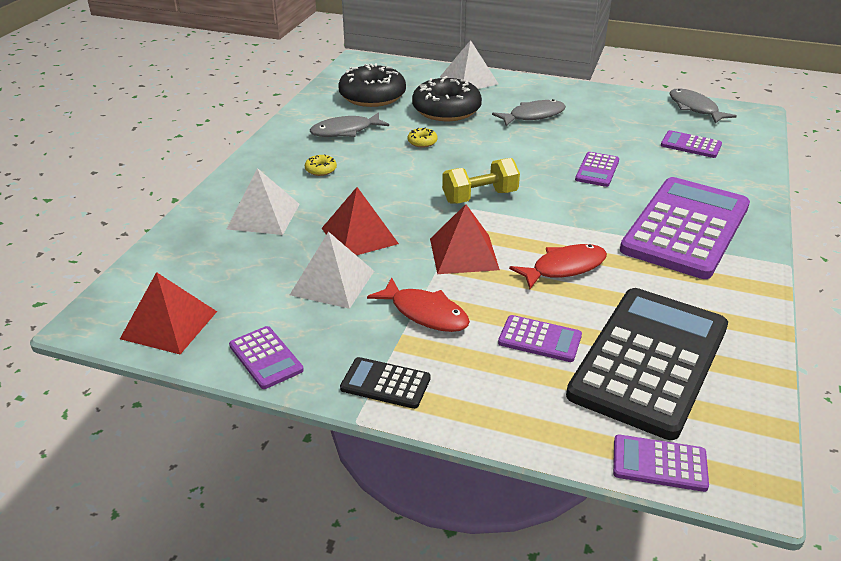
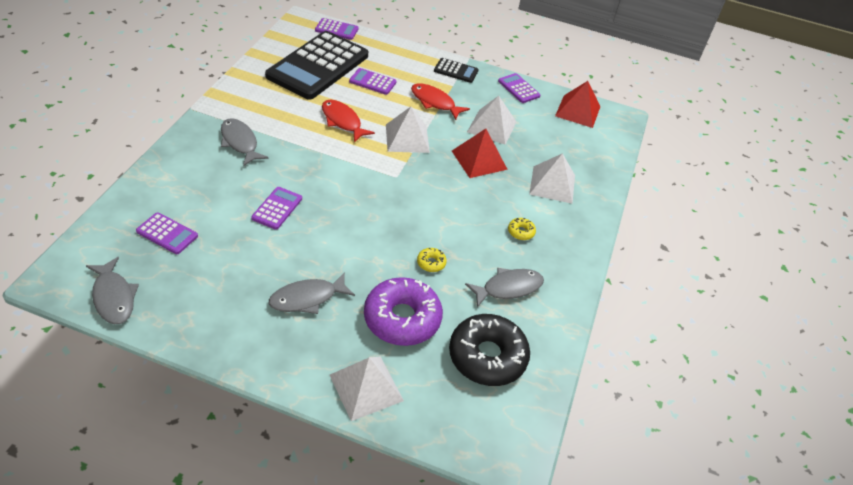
camera: 175 degrees right, 10 degrees up
(446, 110) = (402, 318): black donut -> purple donut
(464, 254) = (407, 138): red pyramid -> white pyramid
(480, 197) = (387, 187): yellow dumbbell -> none
(564, 268) = (342, 121): red fish -> red fish turned 75 degrees clockwise
(686, 228) = (240, 142): purple calculator -> grey fish

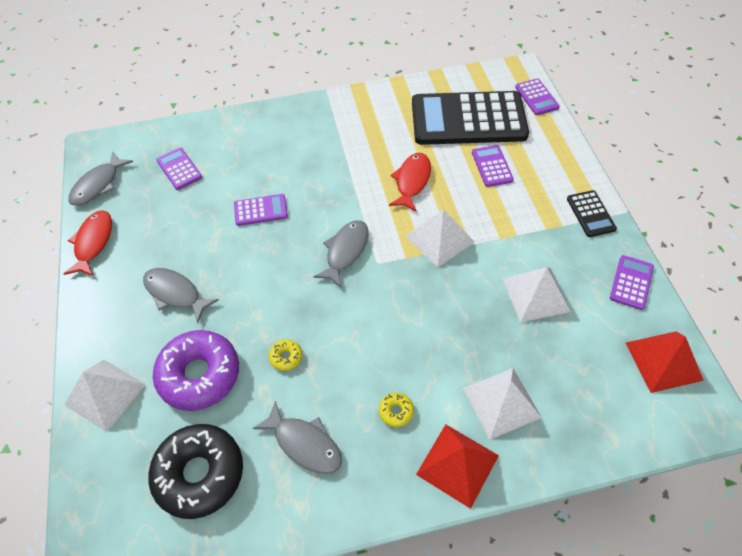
camera: 65 degrees right, 10 degrees up
(167, 234) = (179, 169): purple calculator -> purple calculator turned 150 degrees clockwise
(240, 142) = (316, 140): grey fish -> grey fish (345, 251)
(435, 102) = (518, 227): red fish -> red fish (93, 242)
(479, 160) = (470, 313): red pyramid -> red pyramid (457, 464)

